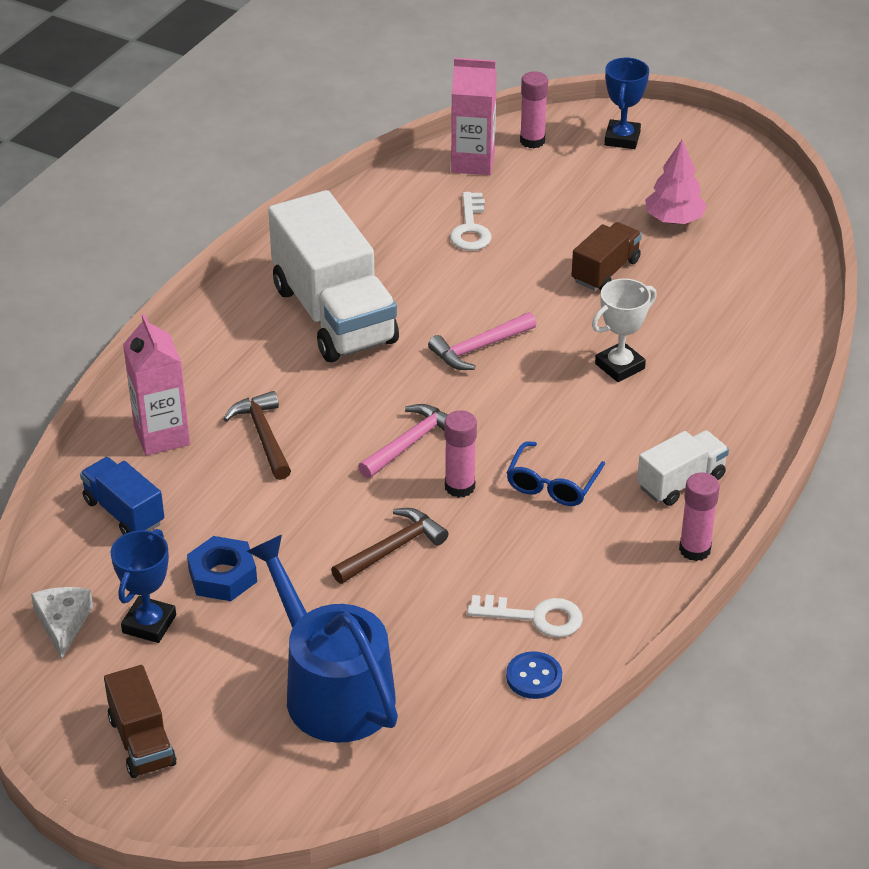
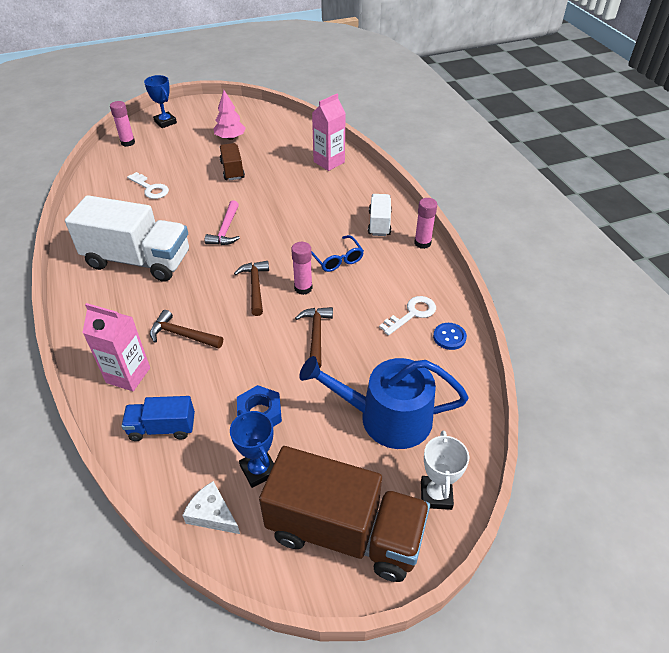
camera: 50 degrees left, 5 degrees up
(142, 741) = (345, 532): brown truck -> brown truck, size x2.02
(410, 443) = (255, 287): pink hammer -> brown hammer
(473, 162) = (113, 164): pink carton -> pink carton (329, 162)
(619, 366) = (292, 199): white trophy -> white trophy (436, 495)

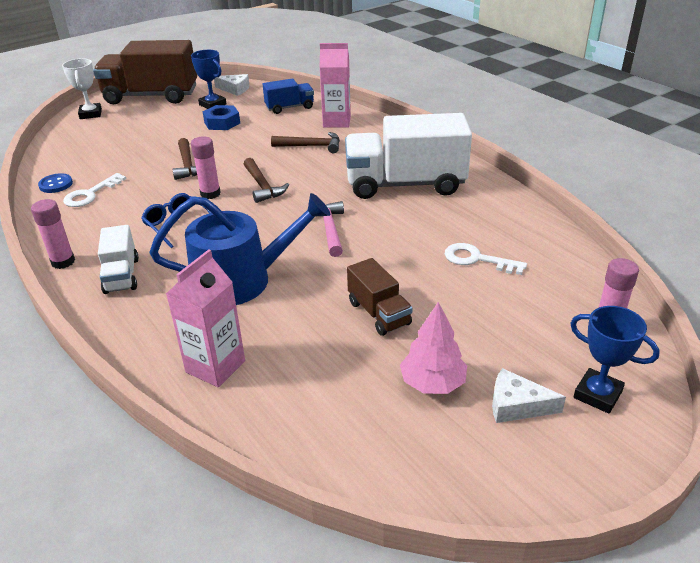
camera: 165 degrees right, 10 degrees down
(202, 125) = (516, 405): none -> white cheese
(386, 417) = (123, 135): blue watering can -> blue watering can (242, 280)

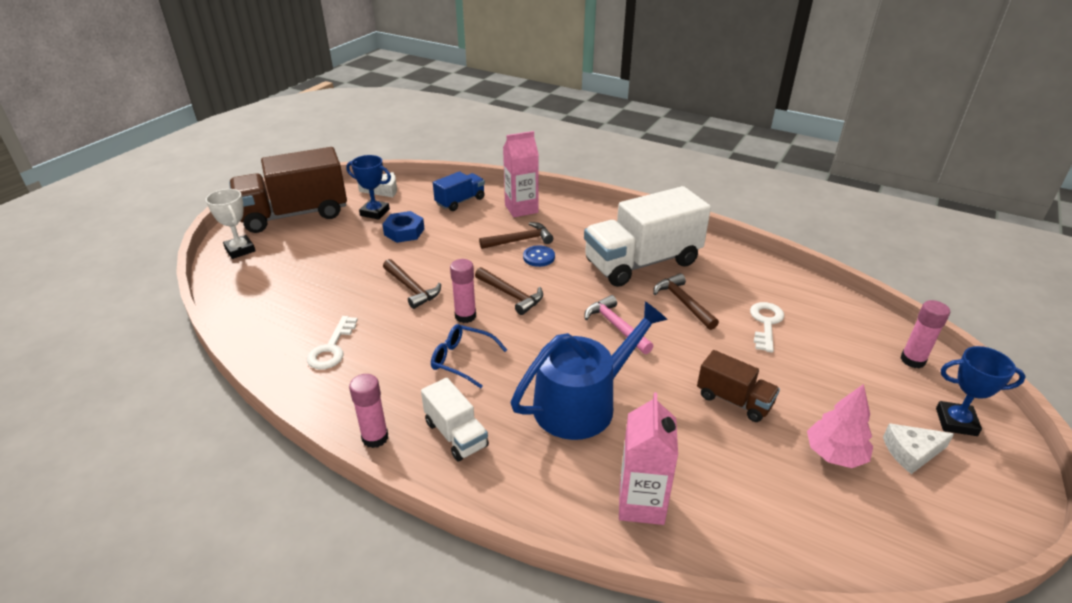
camera: 25 degrees left, 0 degrees up
(56, 184) = (278, 346): blue button -> blue button (539, 257)
(411, 224) = (683, 303): none -> brown hammer
(477, 259) = (766, 323): white key -> white key turned 105 degrees clockwise

